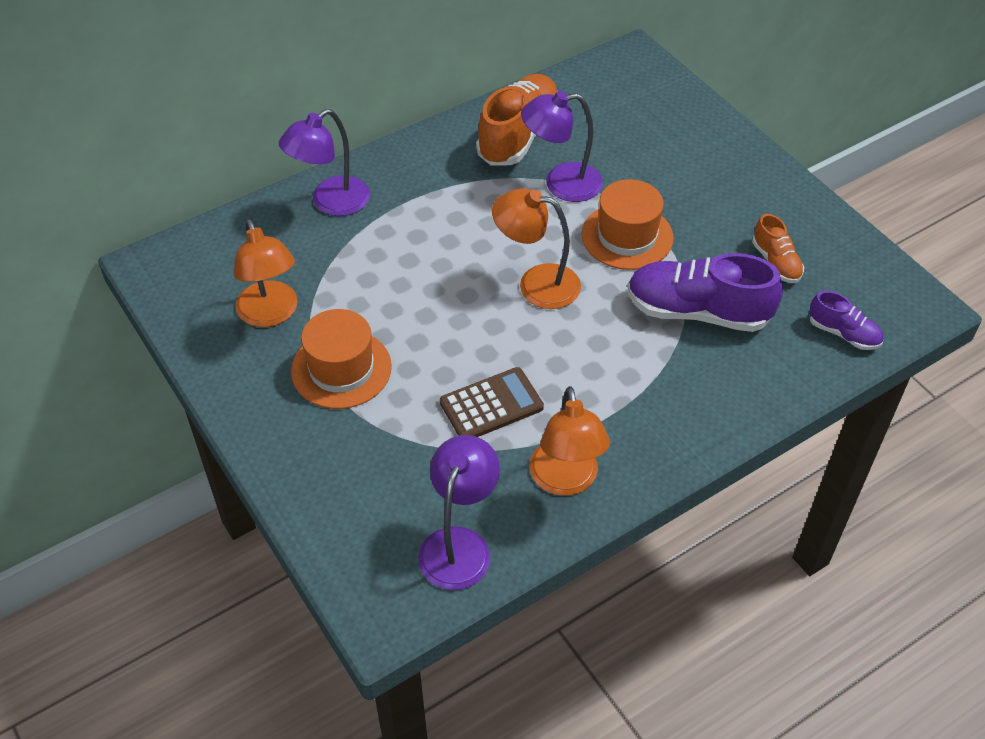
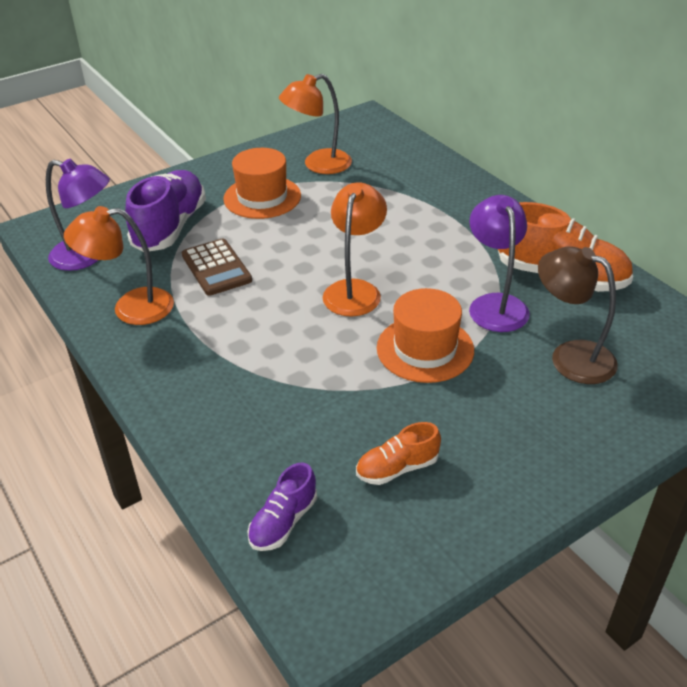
camera: 90 degrees right, 10 degrees down
(331, 203) = (442, 181): purple lamp -> none
(633, 146) = (570, 356): none -> brown lamp
(697, 312) = (319, 397): purple shoe -> purple shoe (170, 227)

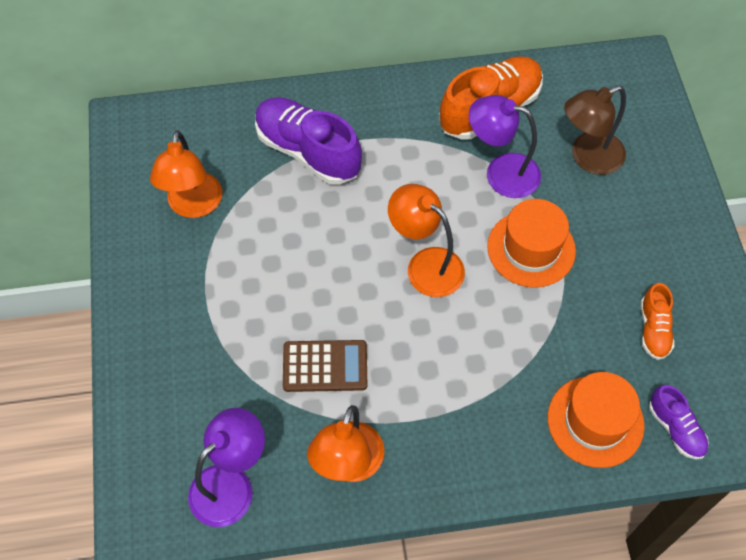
camera: 65 degrees left, 20 degrees up
(170, 227) = (224, 386): purple shoe -> purple shoe (308, 151)
(262, 197) = (222, 280): orange hat -> orange hat (595, 421)

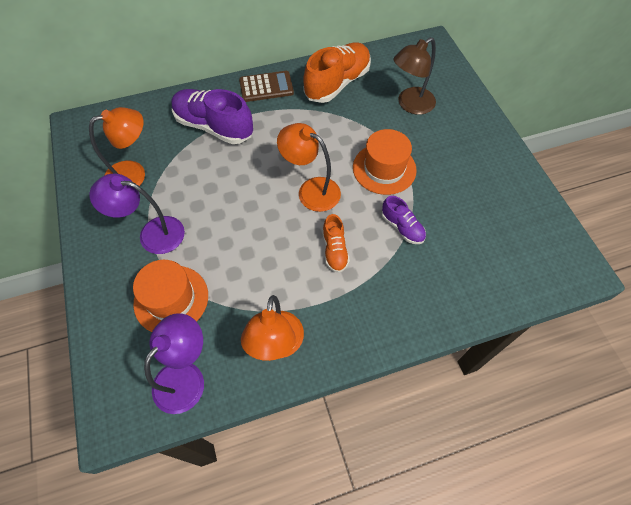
camera: 10 degrees left, 0 degrees up
(193, 206) = (134, 174): orange lamp -> orange lamp turned 105 degrees counterclockwise
(325, 366) = (248, 273): brown calculator -> brown calculator (266, 87)
(501, 172) = (353, 122): purple lamp -> purple lamp (152, 234)
(595, 421) = (456, 281): orange hat -> orange hat (171, 299)
(653, 329) = (482, 210): orange shoe -> orange shoe (334, 250)
(675, 428) = (515, 277): purple shoe -> purple shoe (402, 227)

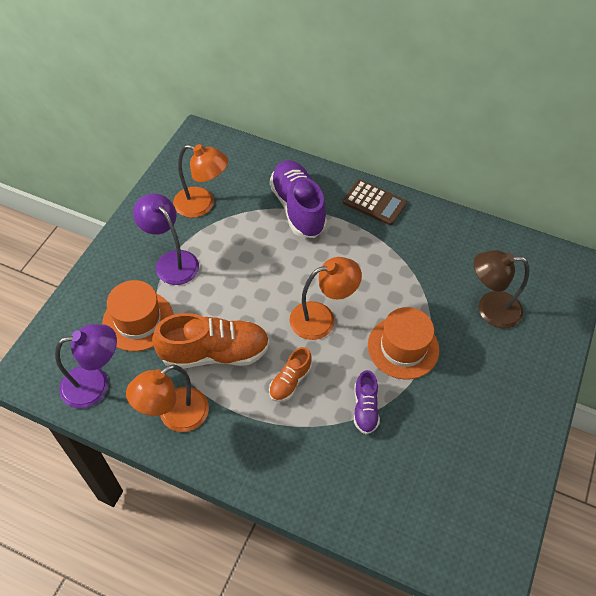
camera: 40 degrees right, 5 degrees down
(311, 190) = (321, 318): orange lamp -> orange lamp turned 90 degrees clockwise
(337, 83) = (441, 242): orange shoe -> orange shoe (214, 353)

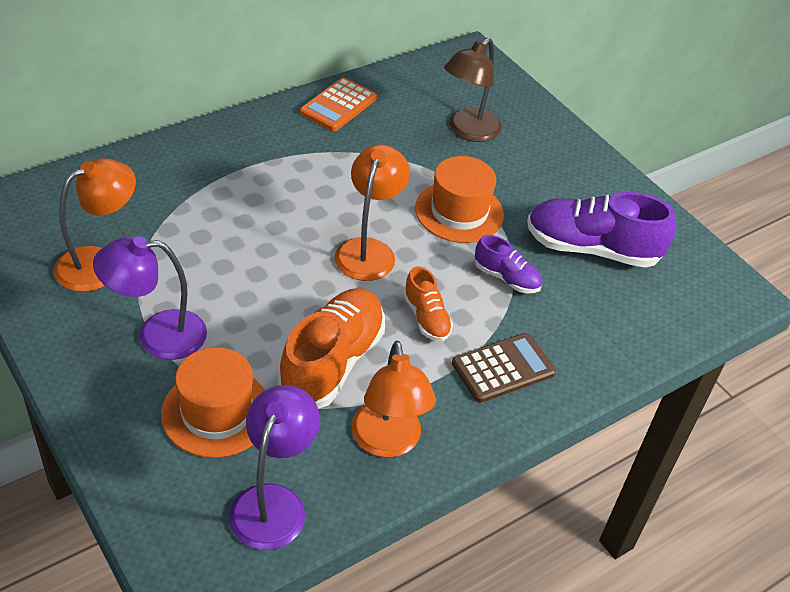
camera: 60 degrees left, 10 degrees down
(298, 208) = (199, 188): purple shoe -> purple shoe (592, 249)
(374, 203) = (259, 130): brown calculator -> brown calculator (503, 368)
(438, 226) = (338, 105): none -> orange calculator

